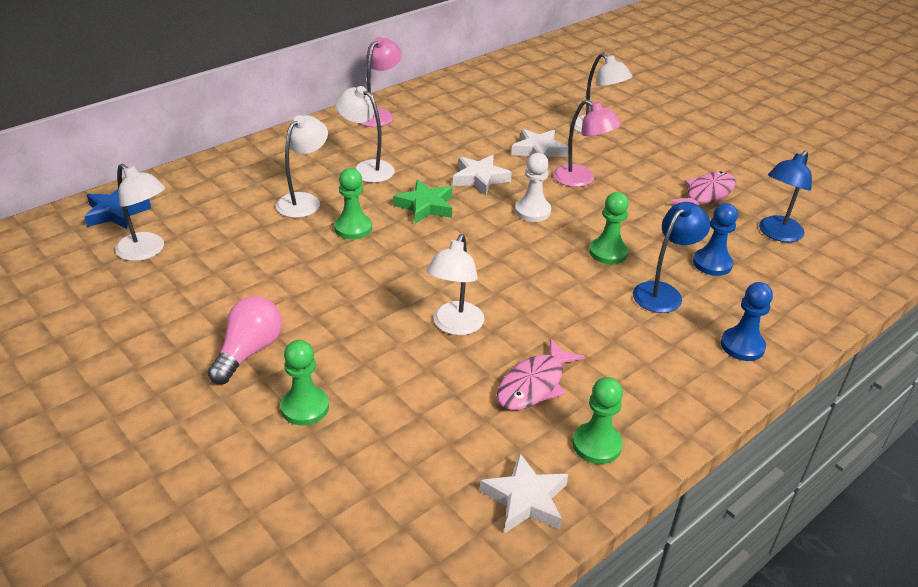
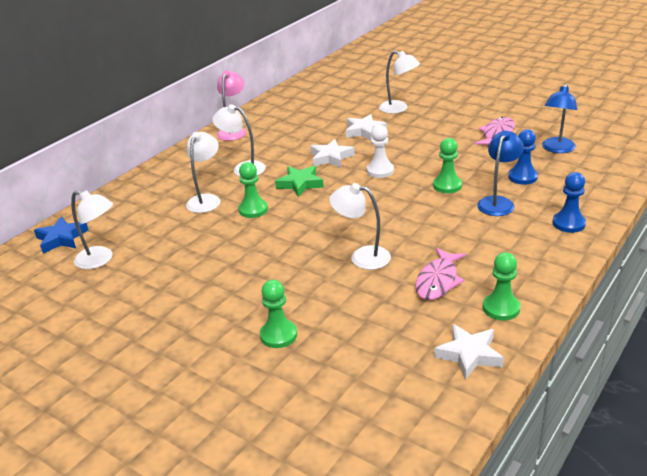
camera: 10 degrees left, 5 degrees down
(249, 351) = (216, 308): pink light bulb -> none
(455, 326) = (362, 257): white lamp -> white lamp turned 105 degrees clockwise
(581, 180) = (404, 143): pink lamp -> none

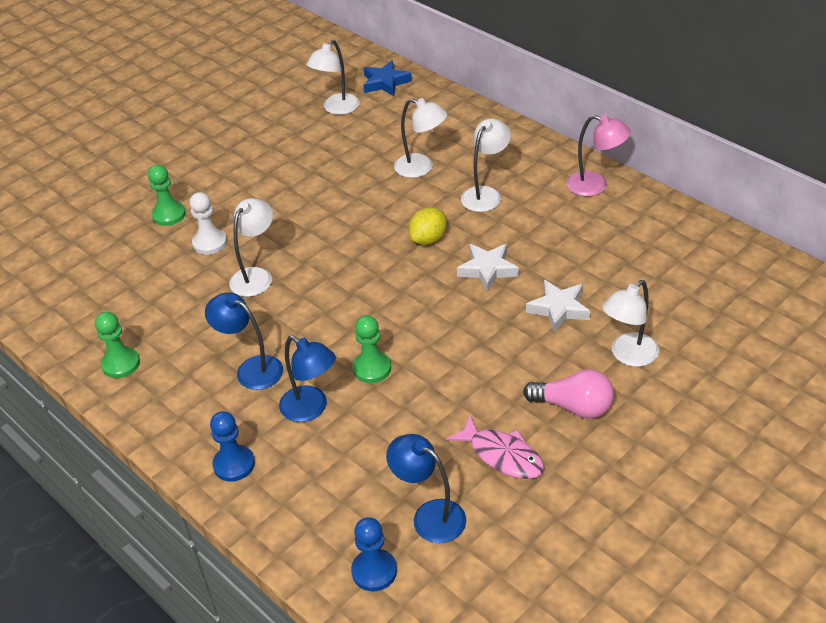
camera: 100 degrees right, 10 degrees up
(253, 210) = (385, 202): green pawn -> none
(300, 184) = (428, 239): green star -> yellow lemon
(380, 171) = (435, 311): white pawn -> white pawn (210, 243)
(438, 281) = (187, 326): pink fish -> none
(447, 119) = (574, 407): none -> pink light bulb
(469, 354) = (75, 328): white star -> none
(472, 236) = (251, 369): none -> blue lamp
(522, 177) = (363, 451): blue pawn -> blue pawn (374, 571)

